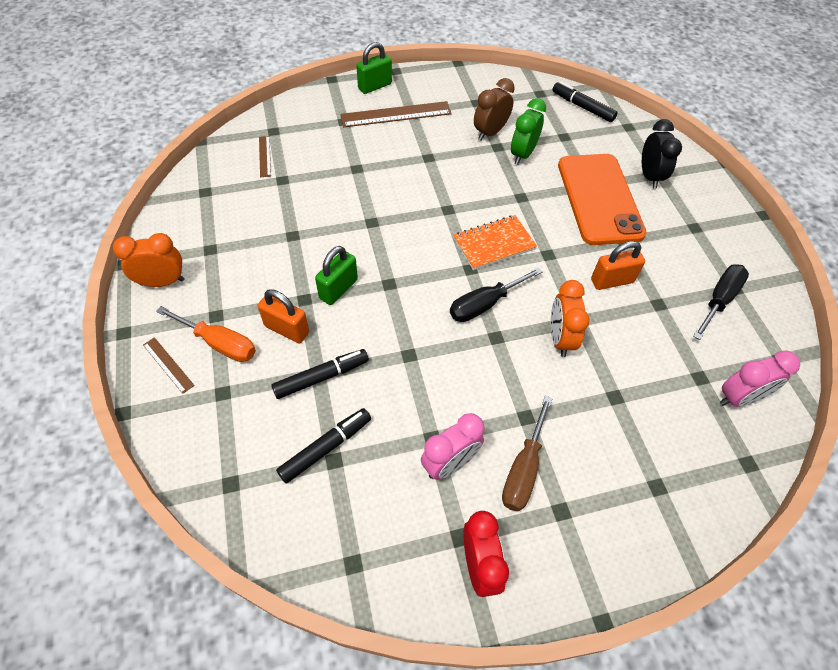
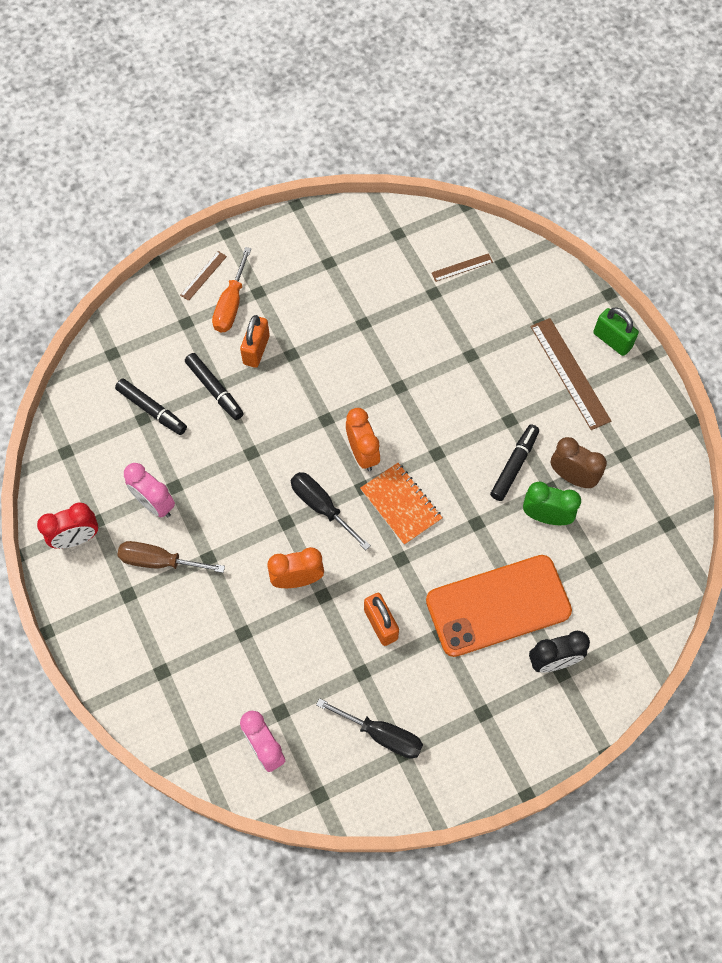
camera: 80 degrees right, 10 degrees up
(162, 282) = (283, 240): orange clock -> orange clock (362, 453)
(338, 289) = (309, 378): green padlock -> none
(582, 107) = (657, 577): black marker -> black marker (514, 465)

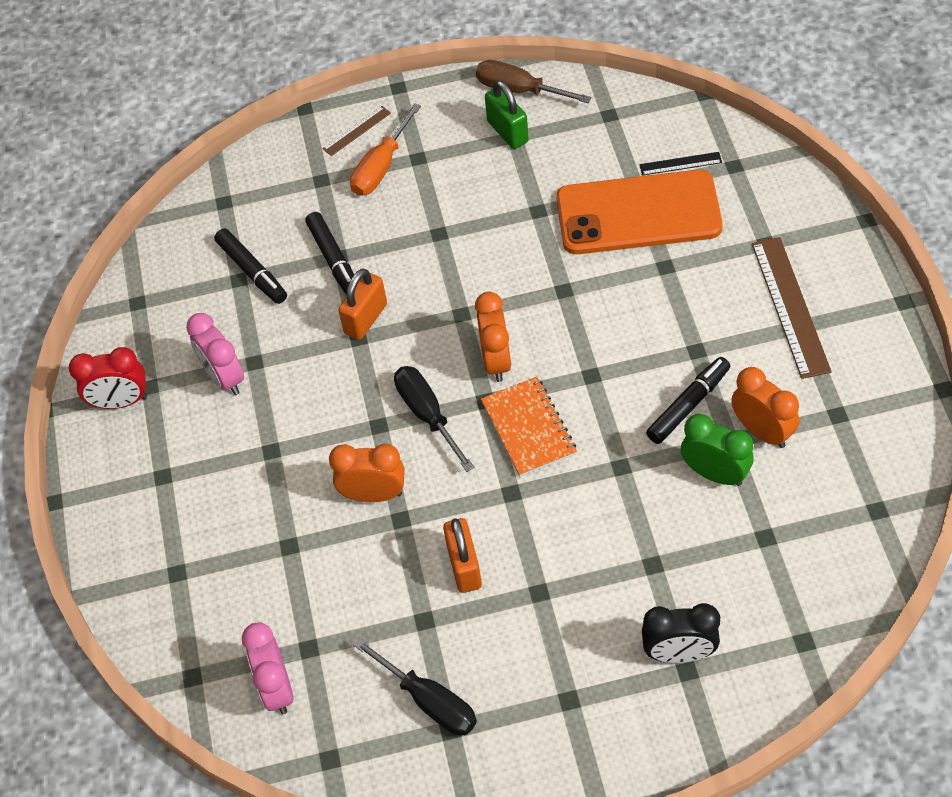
camera: 20 degrees right, 10 degrees down
(159, 561) = (211, 444): brown screwdriver -> brown screwdriver (519, 90)
(256, 350) = (397, 222): orange padlock -> orange padlock (366, 319)
(462, 267) = (680, 164): brown ruler -> black ruler
(498, 605) = (623, 571): orange phone -> orange phone (638, 213)
(572, 477) = (762, 431): brown clock -> orange clock
(612, 340) = (857, 276): green padlock -> green padlock (507, 132)

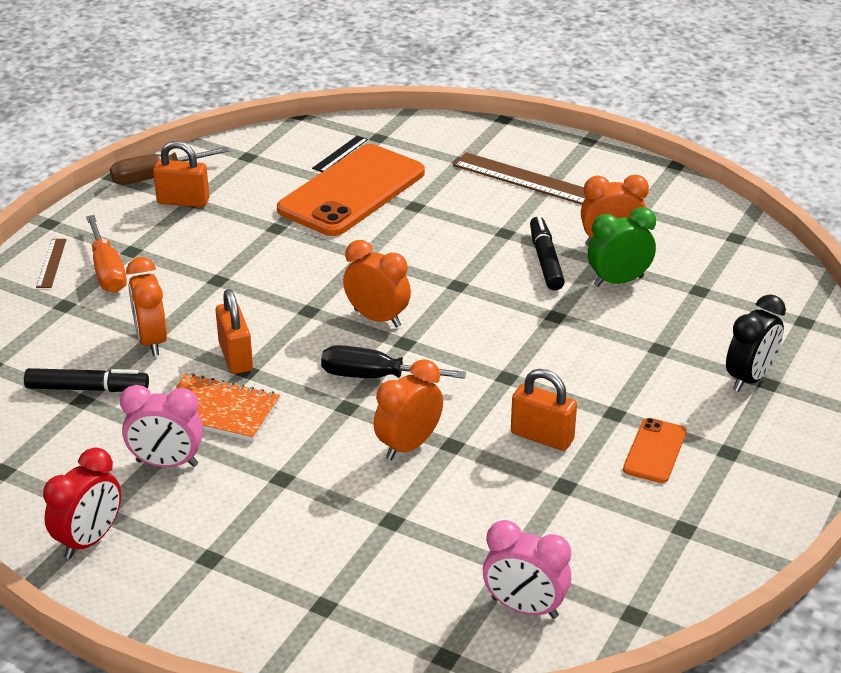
camera: 55 degrees left, 20 degrees down
(334, 259) = (152, 341): black marker -> orange clock
(429, 701) = (644, 525): black screwdriver -> none
(507, 132) = (183, 201): green padlock -> orange padlock
(520, 650) = (654, 451): none -> orange phone
(529, 428) = (461, 337): orange notebook -> orange notebook (219, 410)

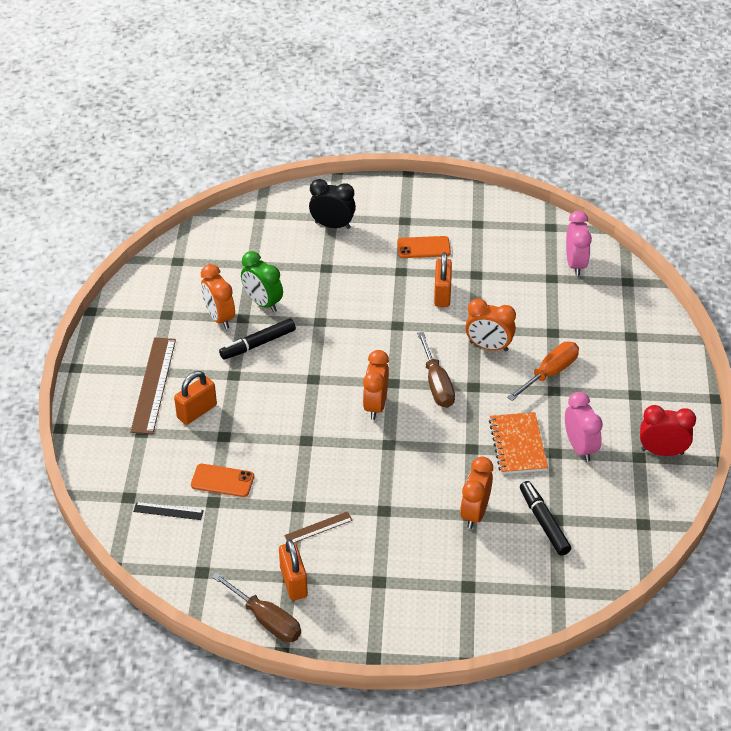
camera: 115 degrees left, 10 degrees up
(51, 263) = (424, 624): brown ruler -> brown ruler (318, 528)
(107, 271) = (413, 582): orange screwdriver -> orange screwdriver (550, 373)
(152, 341) = (475, 513): orange clock -> orange clock turned 150 degrees clockwise
(236, 357) = (462, 460): orange padlock -> orange padlock (197, 411)
(352, 191) = (222, 481): orange phone -> orange phone, size x0.45
(375, 377) = (437, 384): black screwdriver -> brown screwdriver

